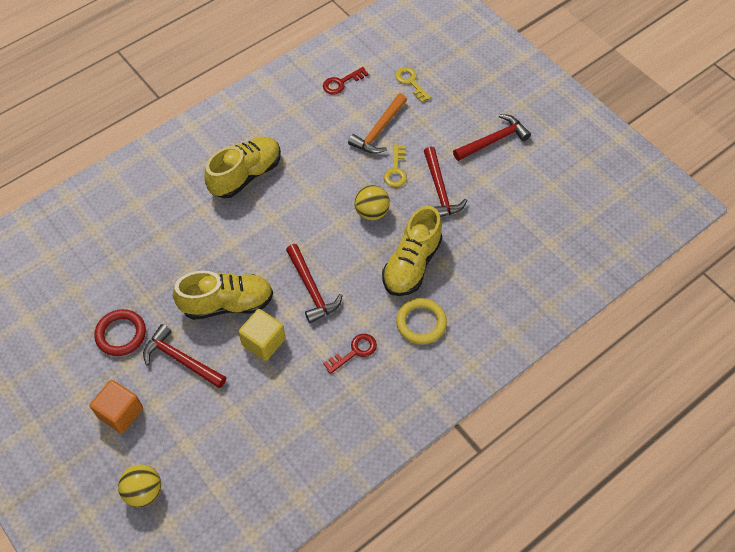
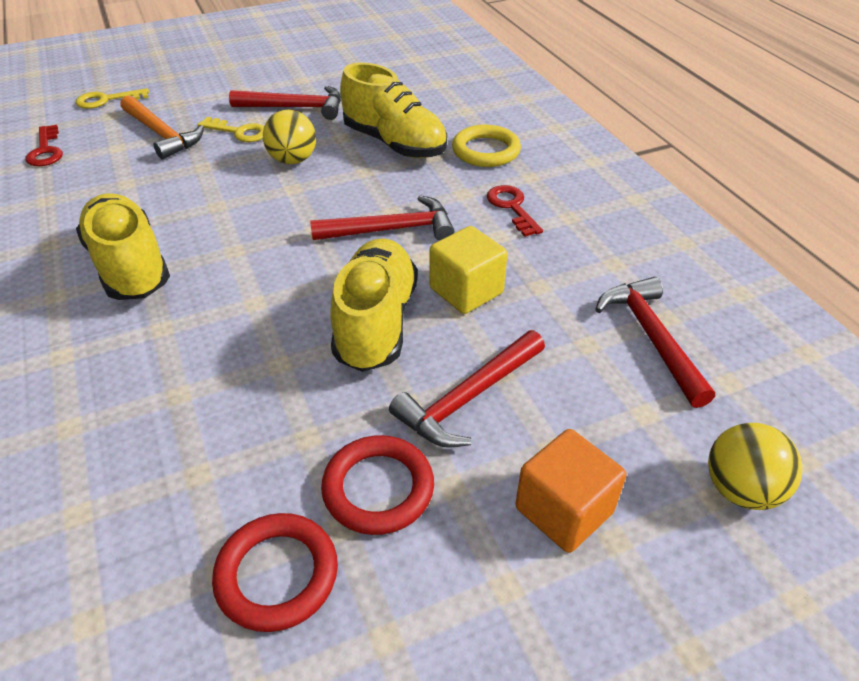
camera: 75 degrees left, 15 degrees down
(74, 310) = (277, 575): none -> red ring
(493, 140) = (251, 65): red hammer -> red hammer (651, 338)

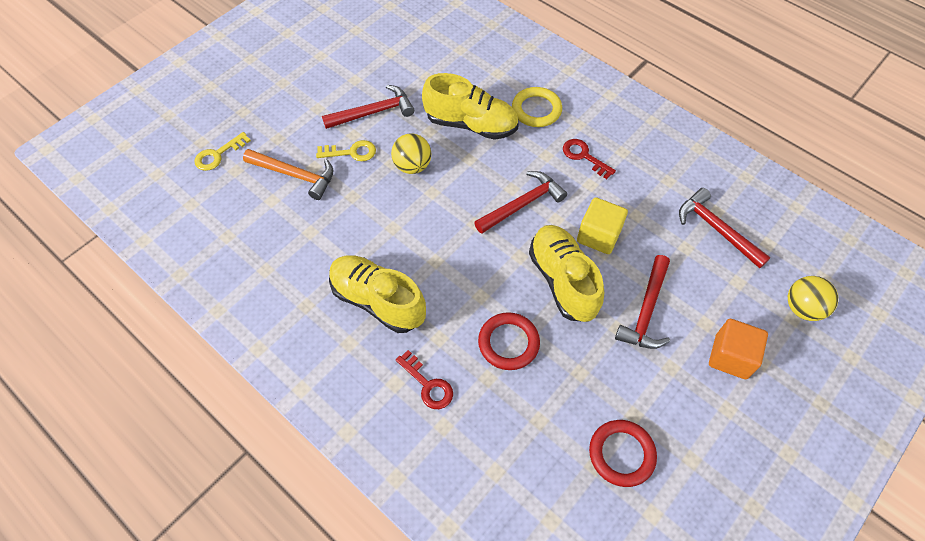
camera: 25 degrees left, 15 degrees up
(46, 151) = (219, 224): red key -> red key (428, 384)
(378, 488) = (637, 386): red ring -> red ring (508, 343)

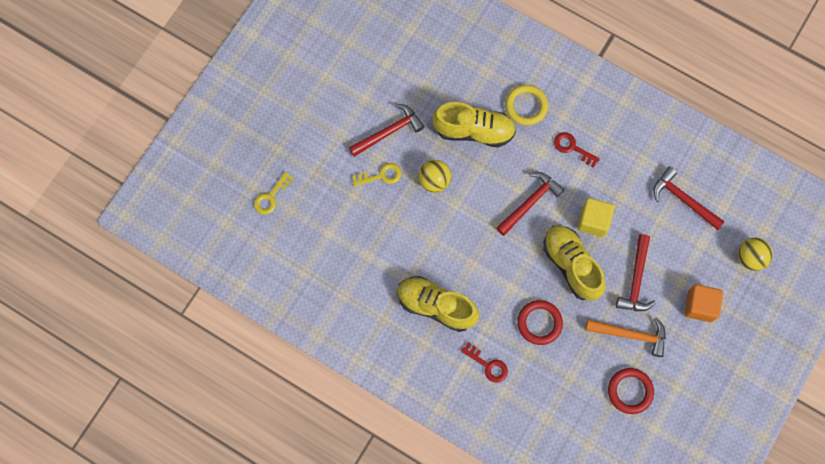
camera: 10 degrees left, 15 degrees up
(295, 175) = (341, 206): orange hammer -> orange hammer (630, 334)

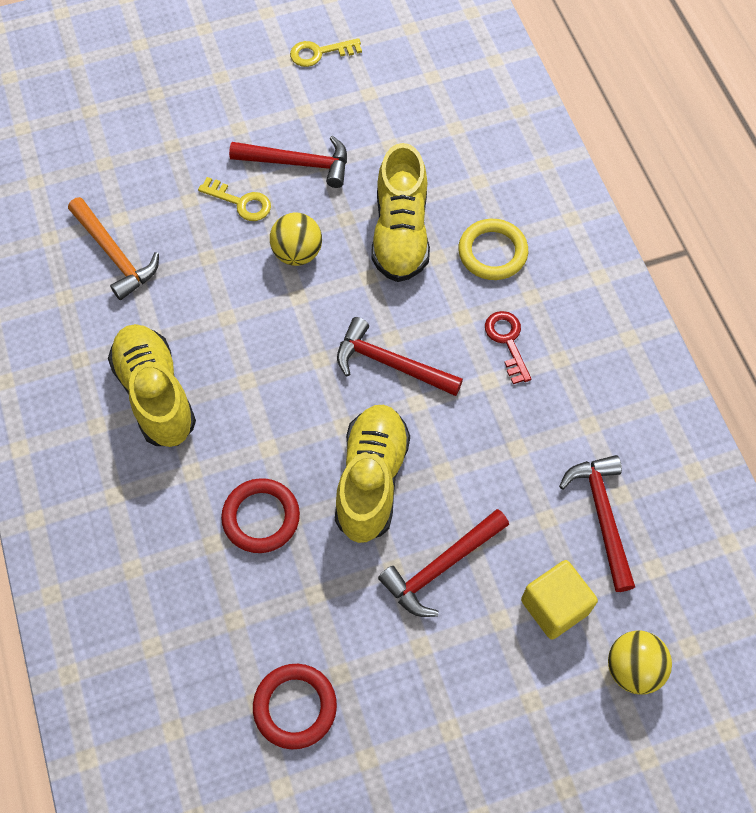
camera: 40 degrees right, 10 degrees down
(271, 197) = (97, 135): yellow key -> yellow key (319, 53)
(474, 131) = (400, 233): yellow shoe -> yellow shoe turned 45 degrees clockwise
(488, 365) = (146, 515): red key -> none
(530, 202) = (390, 364): red hammer -> red hammer turned 150 degrees counterclockwise
(593, 221) = (452, 449): yellow cube -> yellow cube (554, 606)
(630, 334) = (367, 632): orange hammer -> orange hammer (115, 254)
(699, 306) = (499, 674): orange cube -> none

